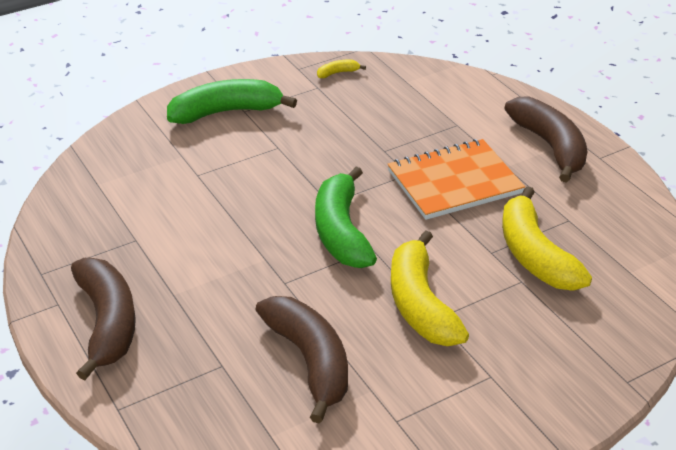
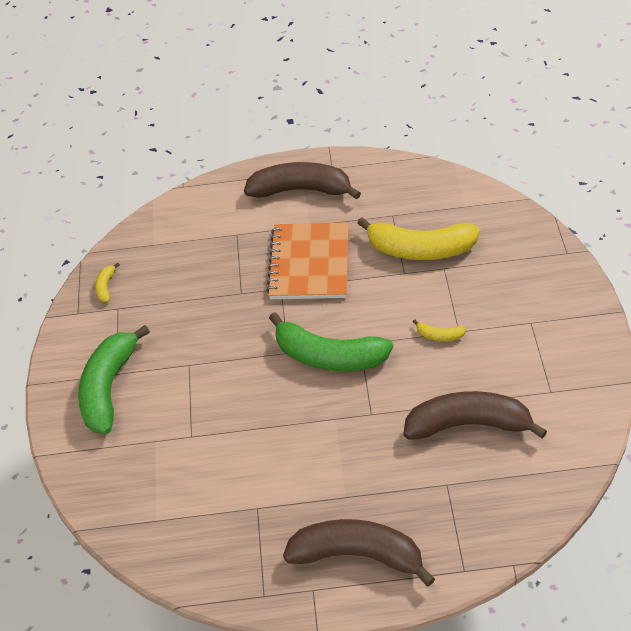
camera: 60 degrees left, 10 degrees up
(420, 304) = (439, 335): yellow banana -> yellow banana, size x0.41

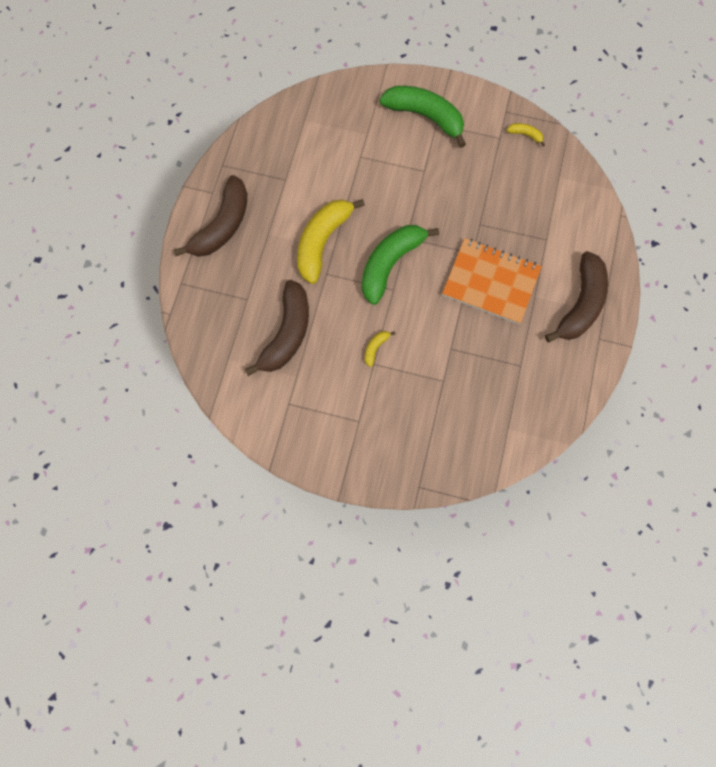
camera: 105 degrees right, 25 degrees up
(420, 249) = (471, 371): yellow banana -> yellow banana (322, 242)

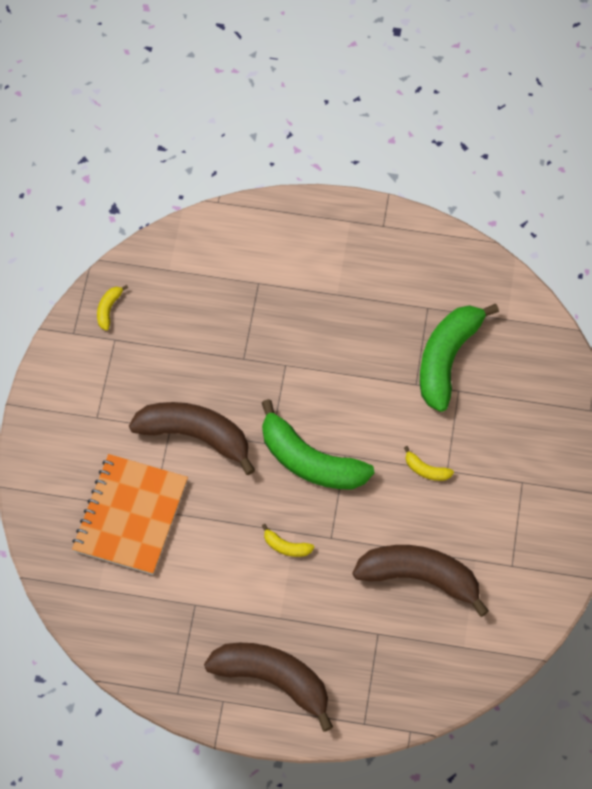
camera: 95 degrees left, 10 degrees down
(322, 242) = (286, 546): yellow banana -> yellow banana, size x0.41
(425, 116) = (86, 431): green banana -> green banana (447, 359)
(491, 282) = (323, 343): orange notebook -> orange notebook (130, 516)
(580, 304) = (341, 245): brown banana -> brown banana (195, 436)

